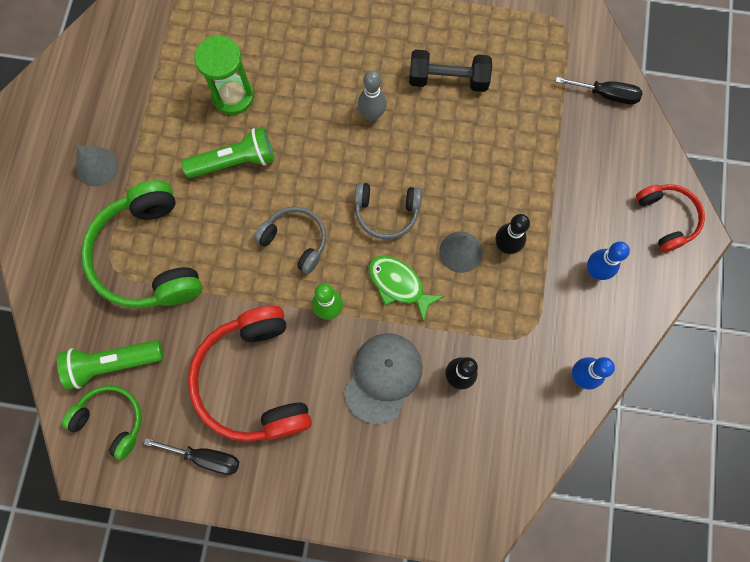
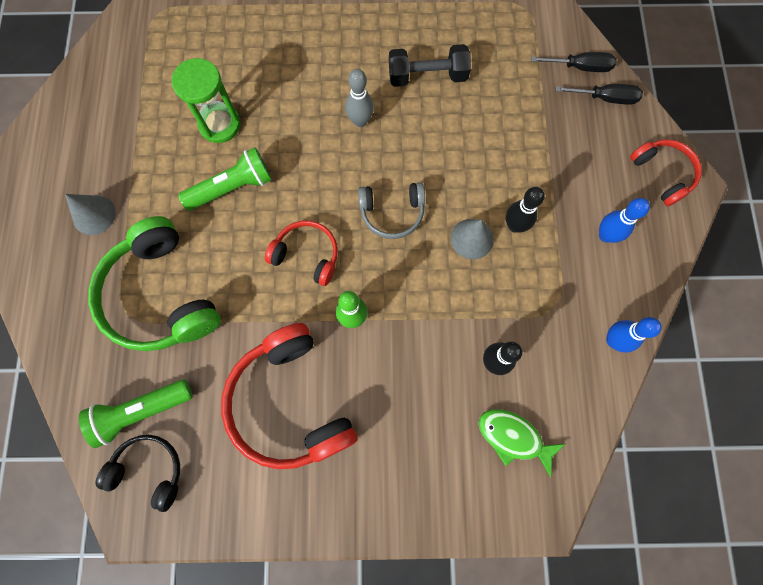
camera: 10 degrees left, 0 degrees up
(111, 420) = (149, 470): green headphones -> black headphones
(205, 457) = (253, 491): black screwdriver -> black screwdriver (605, 98)
(295, 241) = (307, 255): grey headphones -> red headphones
(383, 377) = (419, 376): grey cap -> none
(399, 284) = (417, 281): green fish -> green fish (513, 437)

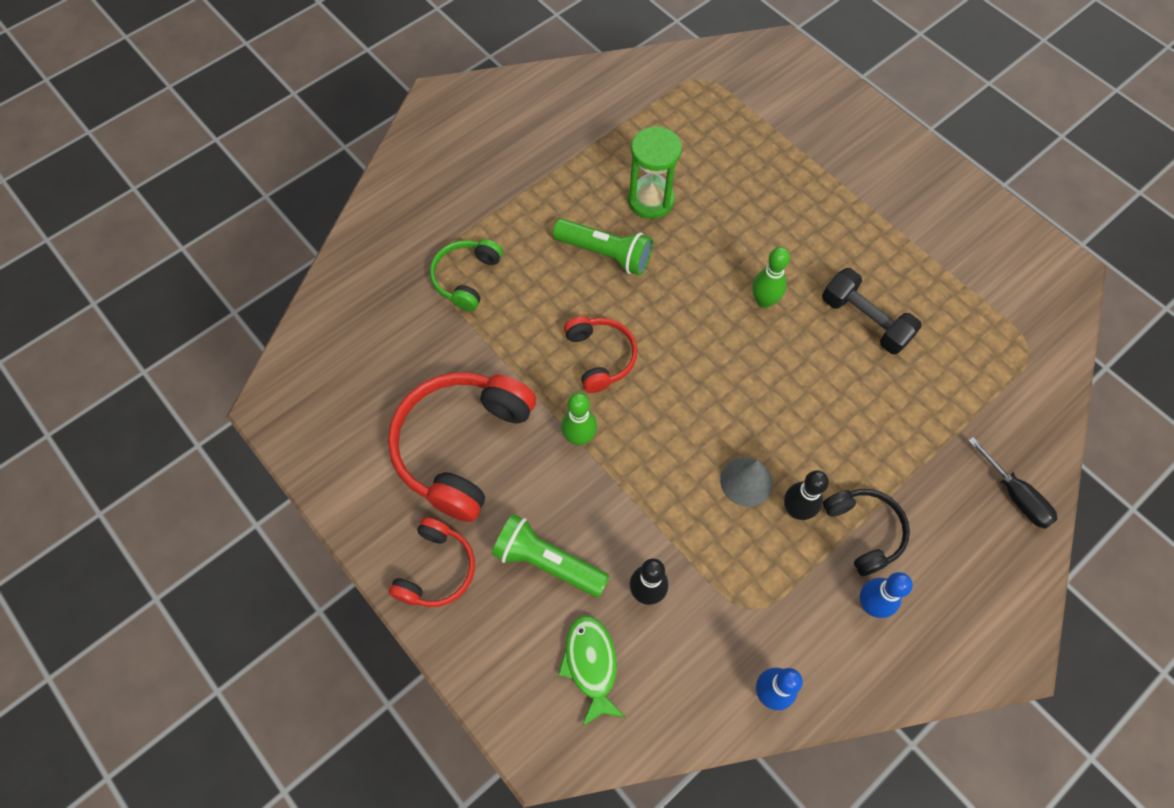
camera: 50 degrees right, 10 degrees down
(94, 215) = (488, 178): grey cone -> none
(141, 411) = (362, 341): green flashlight -> green flashlight (547, 562)
(149, 470) = (320, 385): black headphones -> black headphones (864, 531)
(161, 296) = (466, 278): green headphones -> green headphones, size x0.55
(360, 121) = (764, 301): grey bowling pin -> green bowling pin
(392, 213) = (704, 394): grey headphones -> none
(580, 67) = (1022, 447): black screwdriver -> none
(662, 174) = (993, 613): red headphones -> red headphones (436, 570)

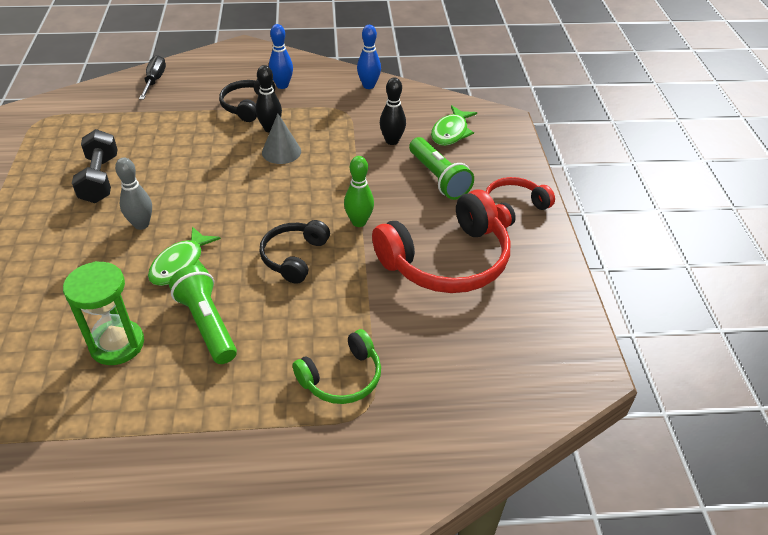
camera: 145 degrees left, 20 degrees down
(600, 357) = (294, 257): red headphones -> black headphones
(685, 287) = (180, 264): none -> green fish
(764, 301) = (141, 224): green bowling pin -> grey bowling pin

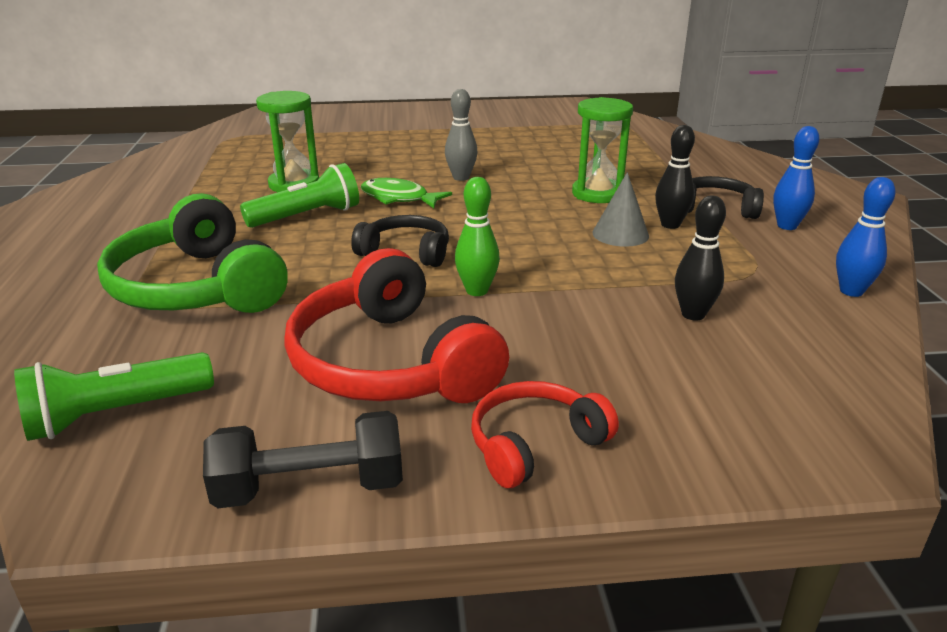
camera: 90 degrees right, 15 degrees down
(100, 179) = (531, 155): black dumbbell -> black dumbbell (310, 487)
(154, 80) = (731, 159): black screwdriver -> none
(205, 152) = (597, 194): none -> green hourglass
(342, 378) = (197, 287): green headphones -> green headphones, size x1.80
(438, 178) = (604, 359): green flashlight -> green flashlight (116, 414)
(451, 132) = (759, 376): green fish -> none
(513, 208) = (535, 444): red headphones -> red headphones turned 90 degrees counterclockwise

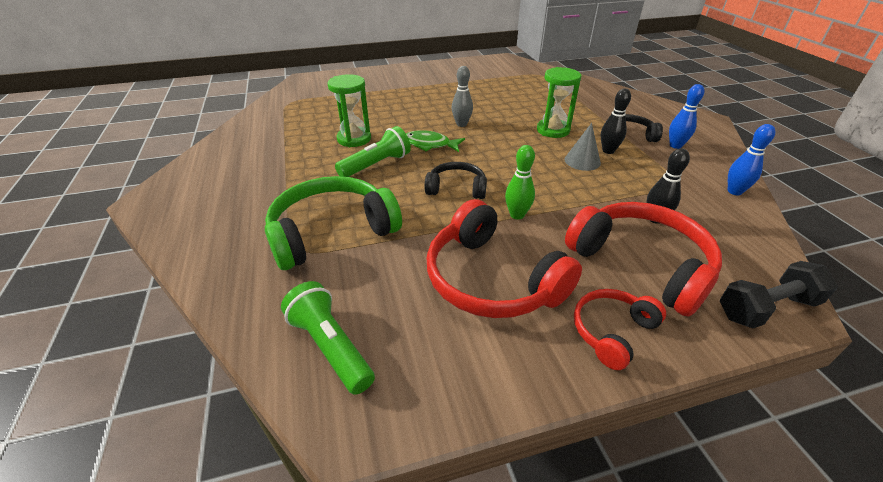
camera: 10 degrees left, 10 degrees up
(116, 414) = (330, 347): green flashlight -> green flashlight turned 90 degrees clockwise
(197, 287) = (331, 232): green headphones -> green headphones turned 105 degrees clockwise
(310, 487) = (491, 387): black dumbbell -> black dumbbell (766, 308)
(635, 367) = (641, 264): none -> red headphones

